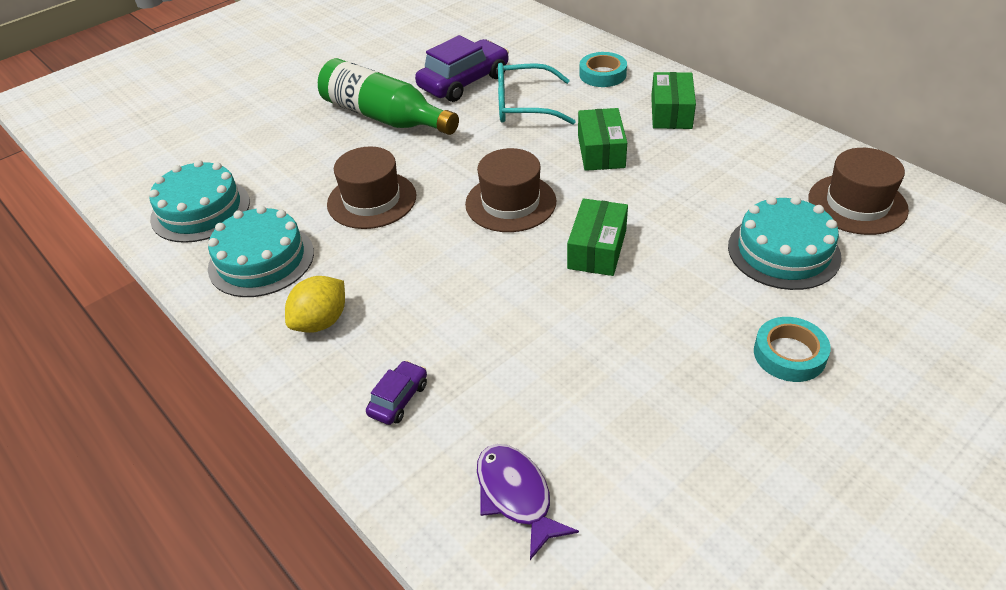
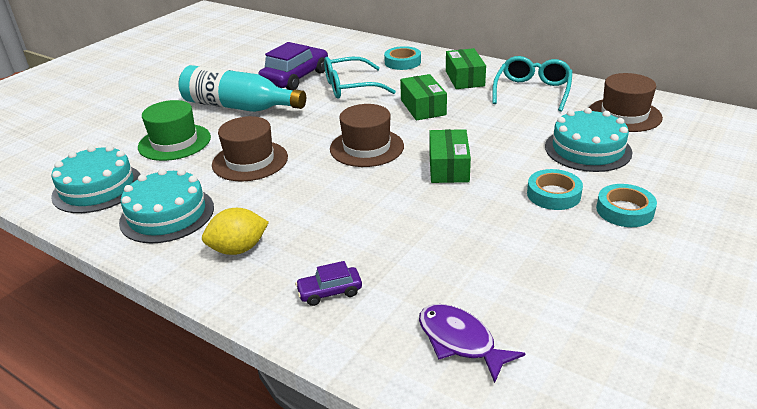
camera: 15 degrees left, 10 degrees down
(298, 159) = (174, 142): none -> green hat
(321, 322) = (238, 249): yellow lemon -> yellow lemon turned 45 degrees clockwise
(384, 117) = (239, 107): green bottle -> turquoise bottle
(398, 399) = (330, 292): purple car -> purple car turned 120 degrees counterclockwise
(709, 313) = (553, 194): none -> turquoise tape
(751, 146) = (532, 91): none -> turquoise glasses

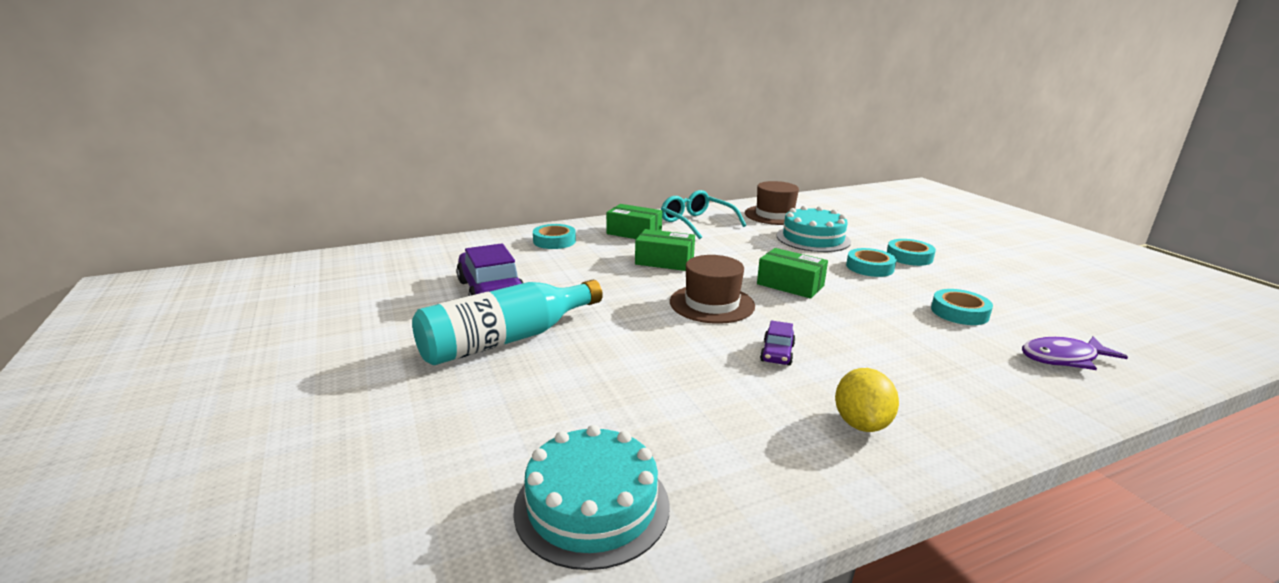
camera: 60 degrees left, 10 degrees down
(167, 214) = (737, 456): turquoise cake -> none
(174, 142) = (537, 406): green hat -> none
(250, 161) = (662, 367): brown hat -> none
(330, 292) = (971, 393): purple car -> purple car (777, 353)
(350, 87) = (566, 274): turquoise glasses -> none
(502, 264) = (959, 312): none -> turquoise tape

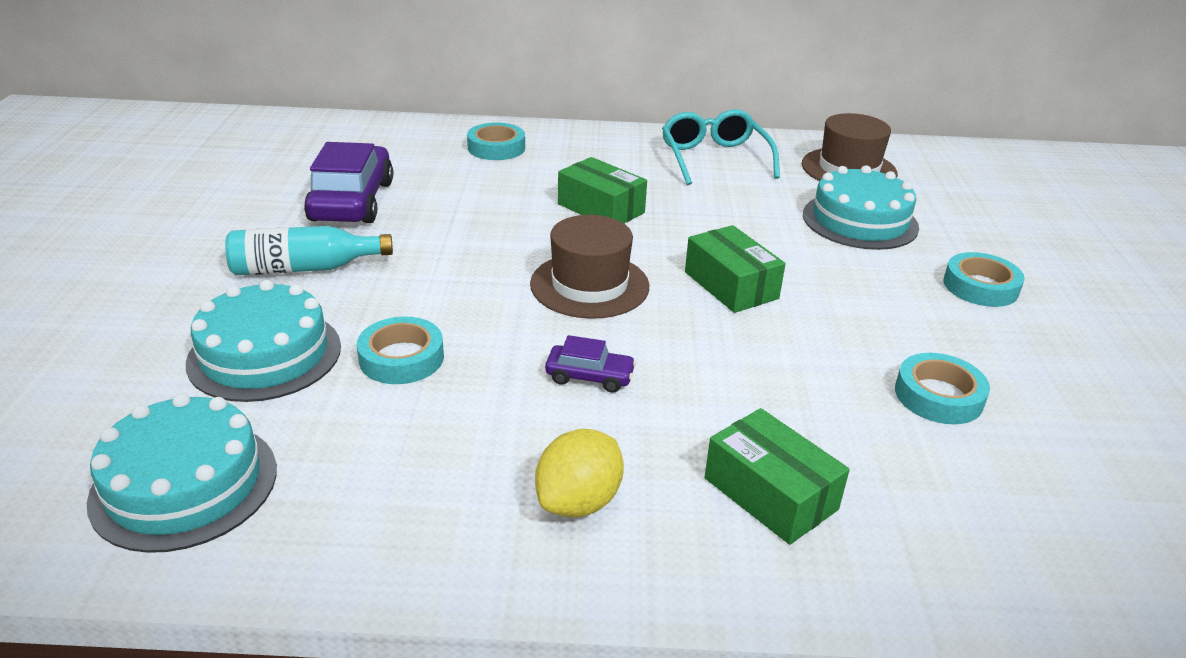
camera: 25 degrees right, 10 degrees up
(506, 339) = (304, 268): turquoise bottle -> turquoise bottle, size x0.66
(545, 401) = (265, 354): none -> turquoise cake
(634, 233) = (610, 156): green box -> green box (770, 493)
(777, 353) = (589, 377): purple car -> purple car turned 120 degrees counterclockwise
(869, 267) = (889, 288): turquoise tape -> turquoise tape (401, 358)
(1063, 358) = (1011, 516): purple fish -> none

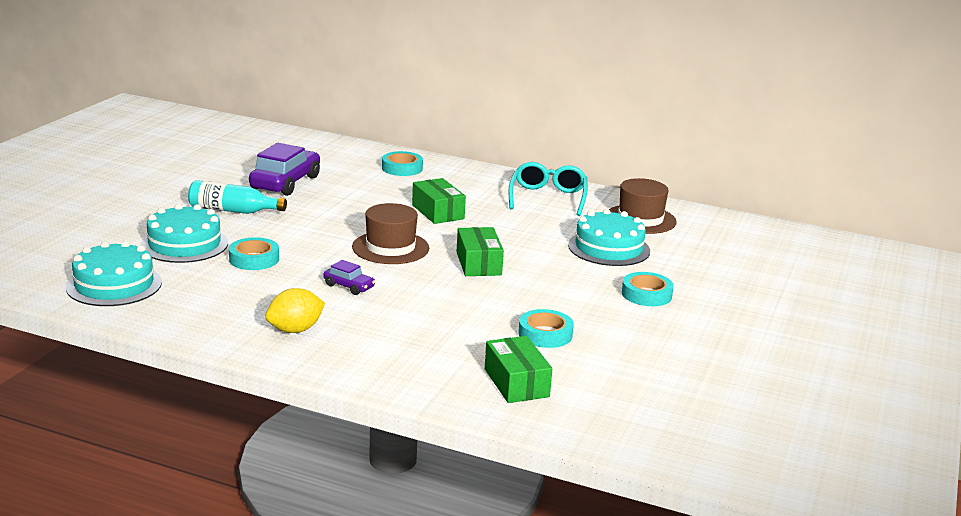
camera: 20 degrees right, 10 degrees down
(770, 493) = (397, 348): green box -> green box (516, 383)

